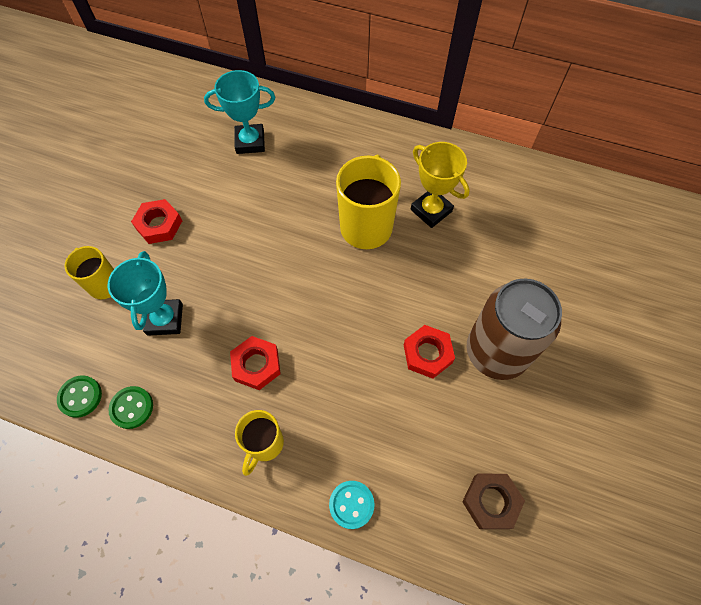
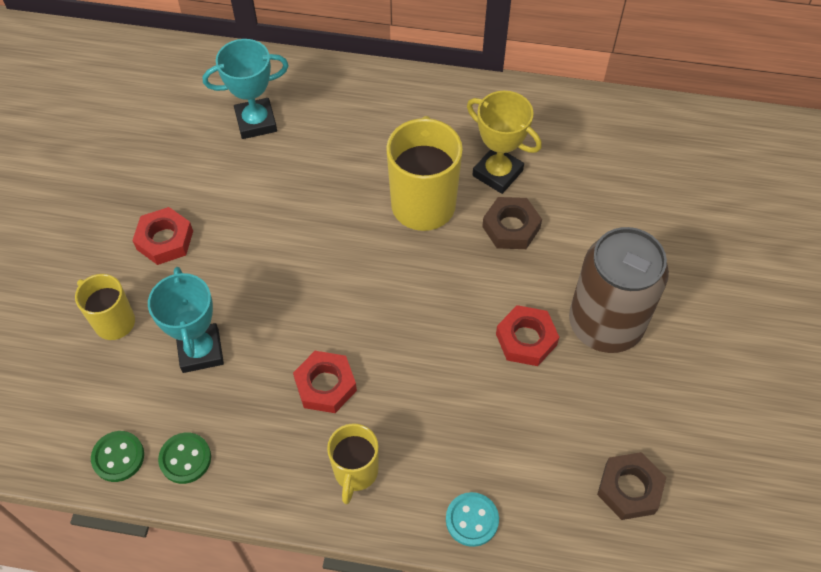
camera: 10 degrees left, 5 degrees down
(433, 257) = (511, 227): none -> brown nut

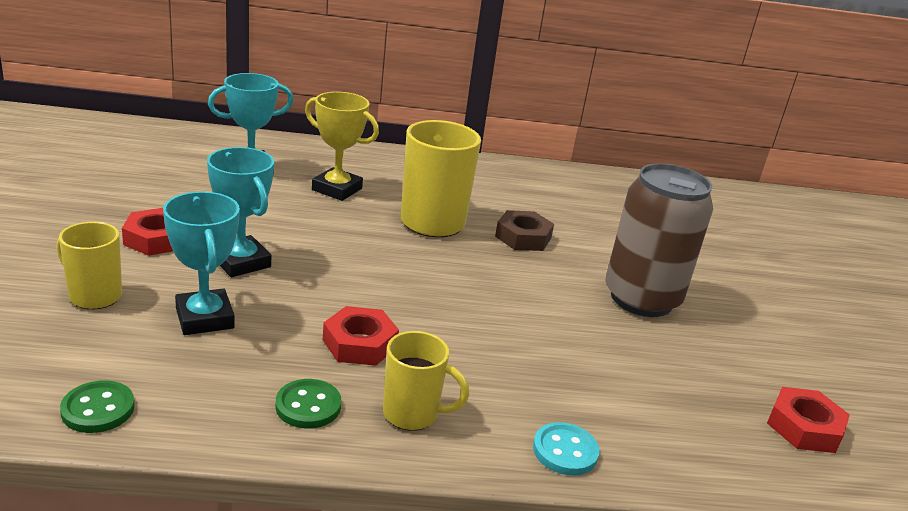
camera: 15 degrees left, 30 degrees down
(185, 459) = (191, 408): green button -> green button (308, 406)
(235, 273) = (241, 262): none -> turquoise trophy
(355, 472) = (412, 414): yellow mug -> yellow mug turned 75 degrees counterclockwise
(497, 173) = (497, 206): yellow trophy -> yellow trophy (337, 189)
(526, 339) = (568, 309): red nut -> red nut (804, 427)
(629, 489) = (727, 418): brown nut -> none

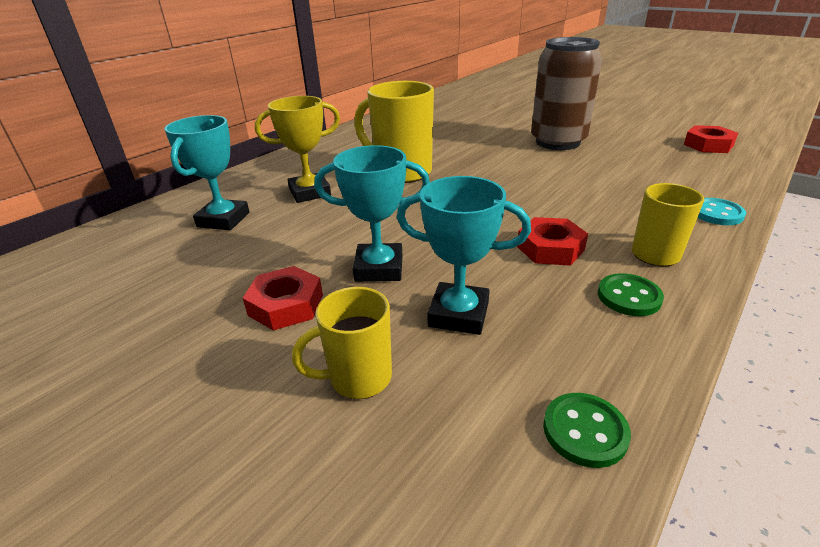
camera: 45 degrees left, 5 degrees up
(523, 237) = (455, 151): brown nut -> none

